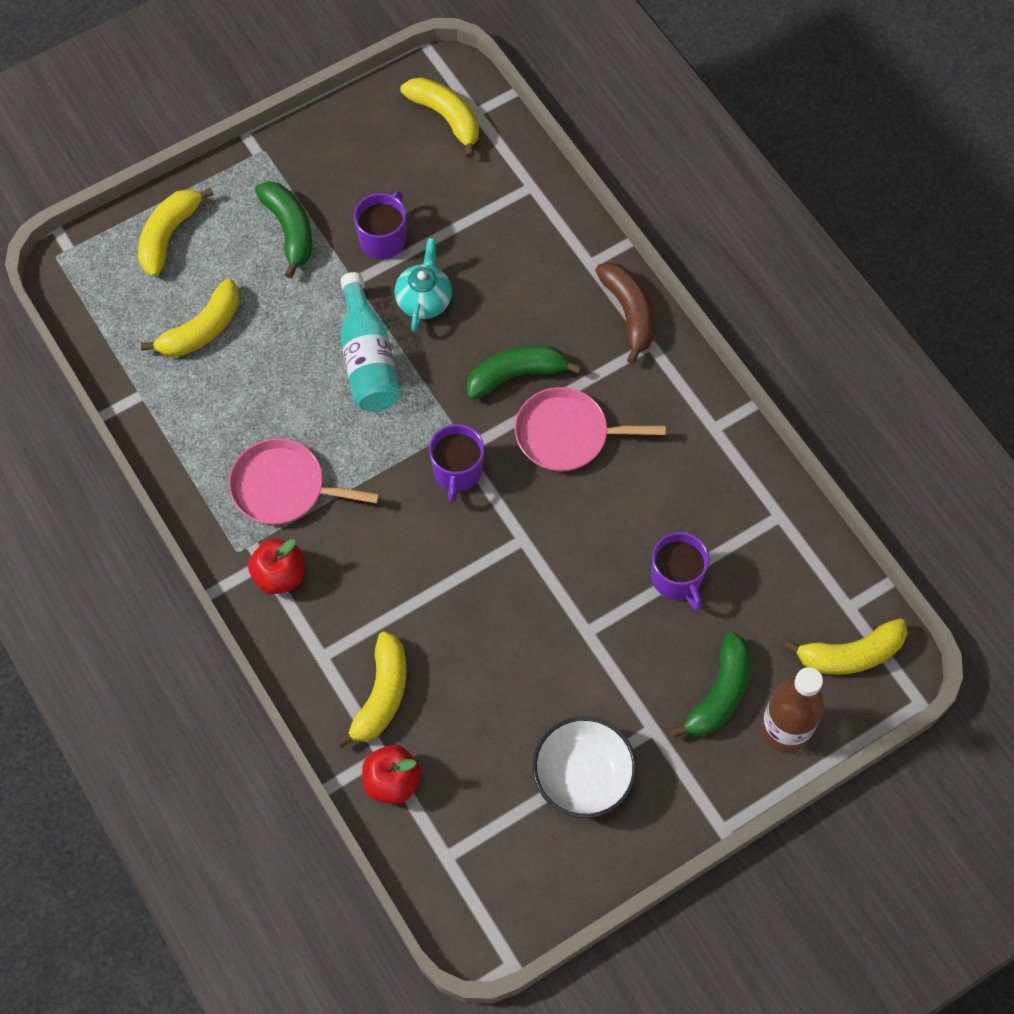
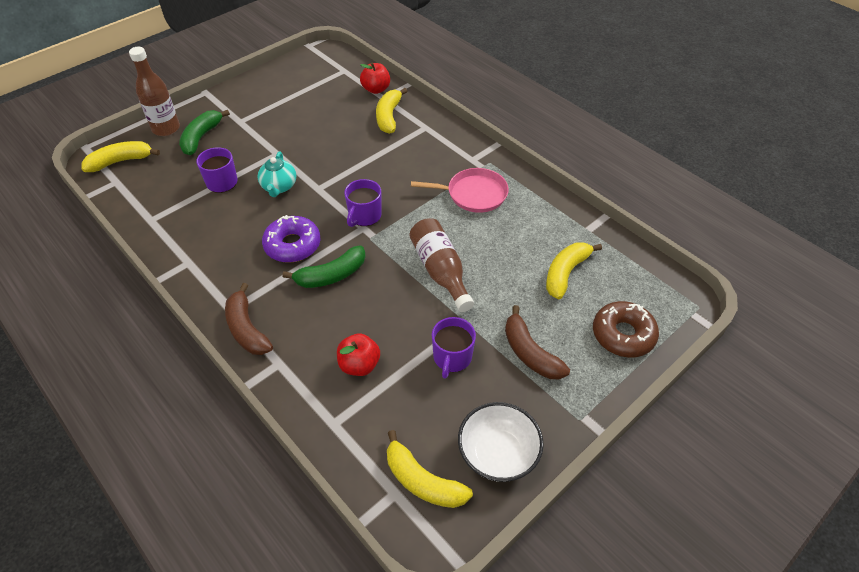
camera: 170 degrees right, 15 degrees down
(169, 235) = (623, 335): yellow banana -> brown donut
(280, 575) = (460, 155): red apple -> red apple (359, 365)
(290, 230) = (529, 353): green banana -> brown banana
(368, 358) = (440, 271): turquoise bottle -> brown bottle
(424, 300) = (408, 316): turquoise teapot -> turquoise teapot (279, 187)
(457, 471) = (364, 216): purple mug -> purple mug turned 150 degrees counterclockwise
(567, 434) = (292, 245): pink pan -> purple donut
(583, 777) = (277, 101): white bowl -> white bowl (498, 453)

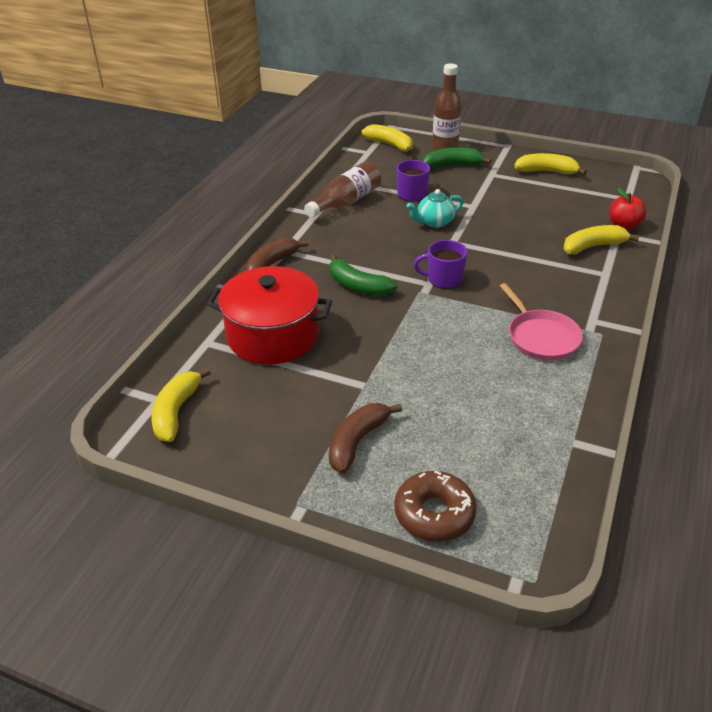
camera: 65 degrees right, 10 degrees down
(292, 245) = (374, 254): purple donut -> none
(359, 365) = (273, 335): red apple -> red pot
(440, 271) = (415, 348): brown bottle -> brown bottle (346, 202)
(452, 357) = (316, 389): purple mug -> none
(498, 453) = (226, 452): white bowl -> none
(565, 273) = (488, 440): yellow banana -> yellow banana (547, 171)

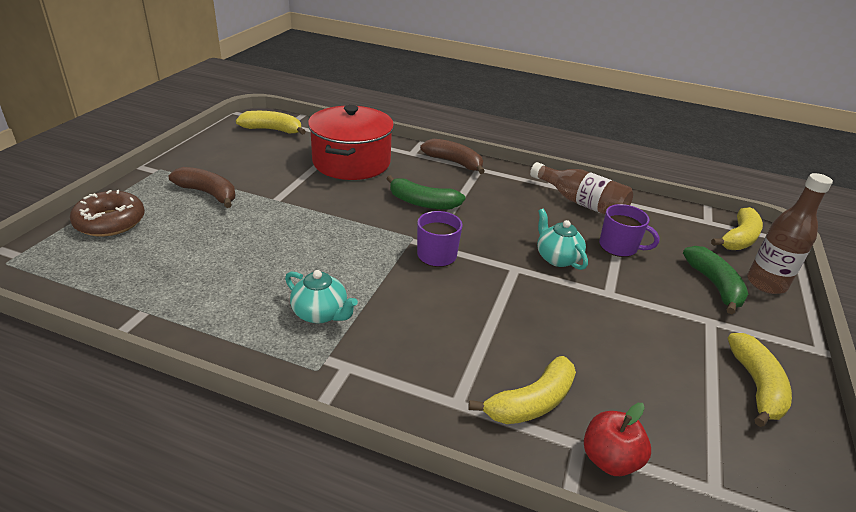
camera: 85 degrees right, 5 degrees down
(358, 286) = (422, 203): green banana -> green banana turned 105 degrees counterclockwise
(541, 337) = (320, 313): pink pan -> turquoise teapot
(593, 246) = (531, 402): yellow banana -> yellow banana turned 75 degrees clockwise

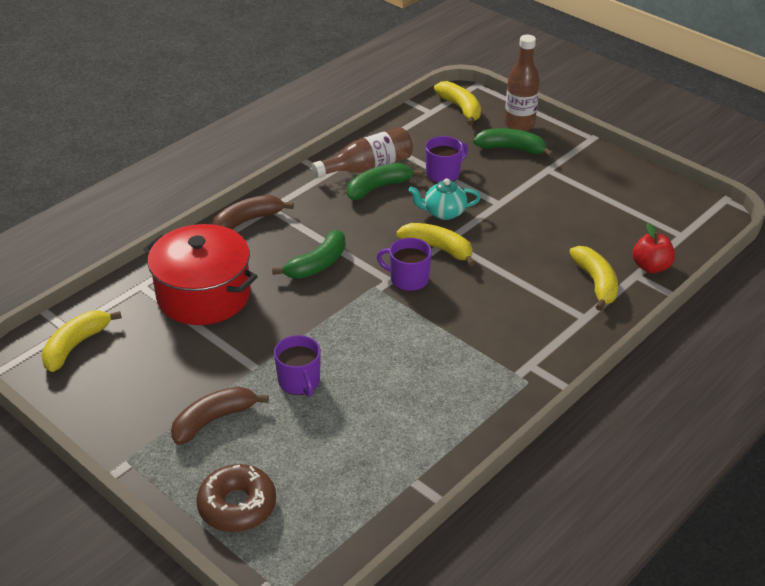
camera: 65 degrees left, 5 degrees up
(265, 222) = (299, 382): none -> purple mug
(320, 313) = (462, 367): turquoise teapot -> none
(557, 213) = (378, 187): none -> green banana
(756, 386) = (613, 180): yellow banana -> yellow banana (438, 248)

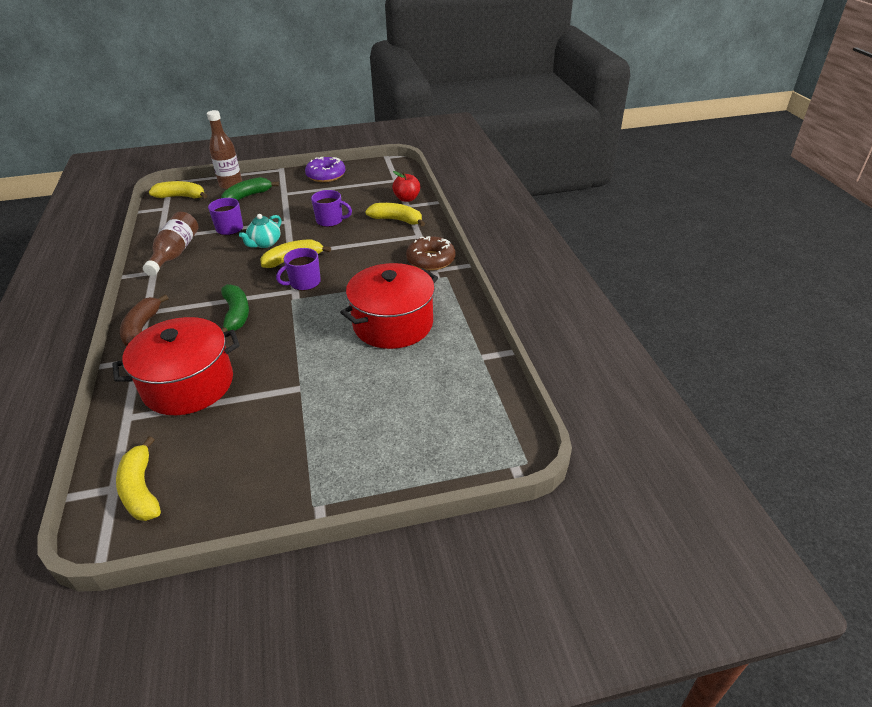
camera: 55 degrees left, 0 degrees up
(214, 420) = (327, 433): brown banana -> none
(237, 505) = (425, 454): brown donut -> brown donut (431, 260)
(299, 382) = (339, 371): purple mug -> purple mug (330, 220)
(378, 187) = (202, 257): green banana -> none
(404, 382) = (393, 324): none -> red pot
(621, 177) = (326, 175): none -> purple donut

